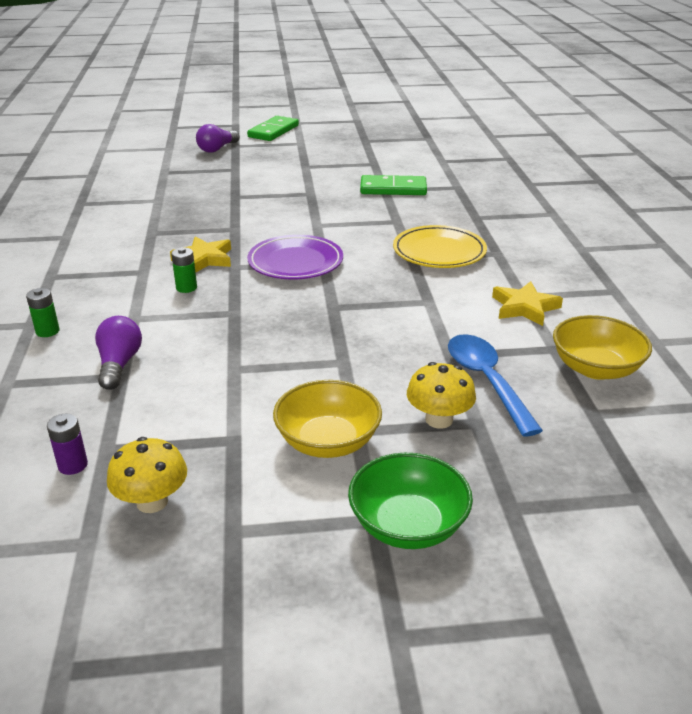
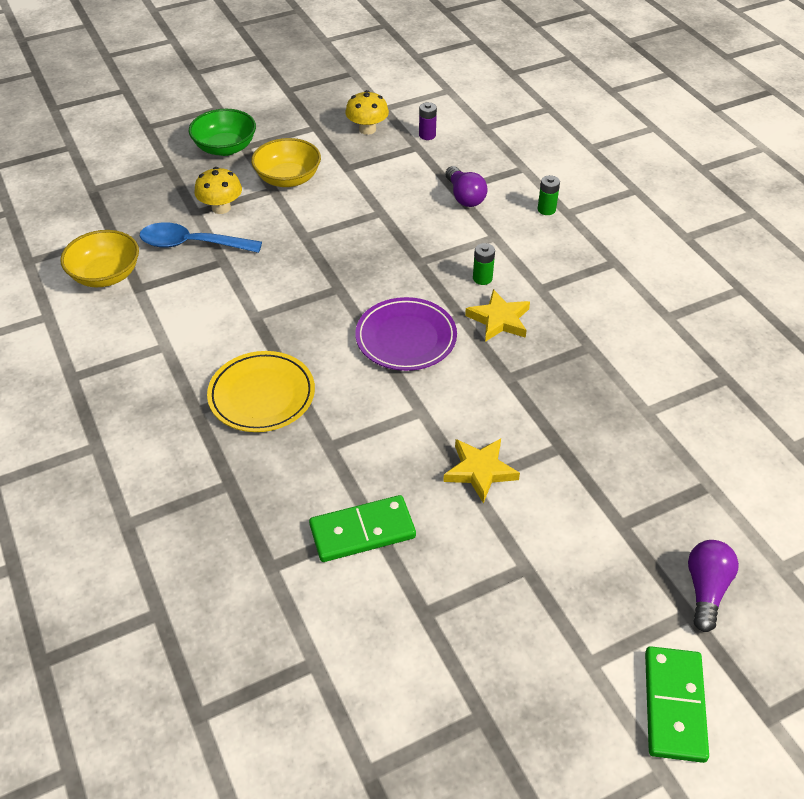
camera: 160 degrees right, 15 degrees up
(486, 381) = (192, 244): blue spoon -> blue spoon turned 135 degrees clockwise
(524, 307) = (163, 330): yellow star -> yellow star (480, 471)

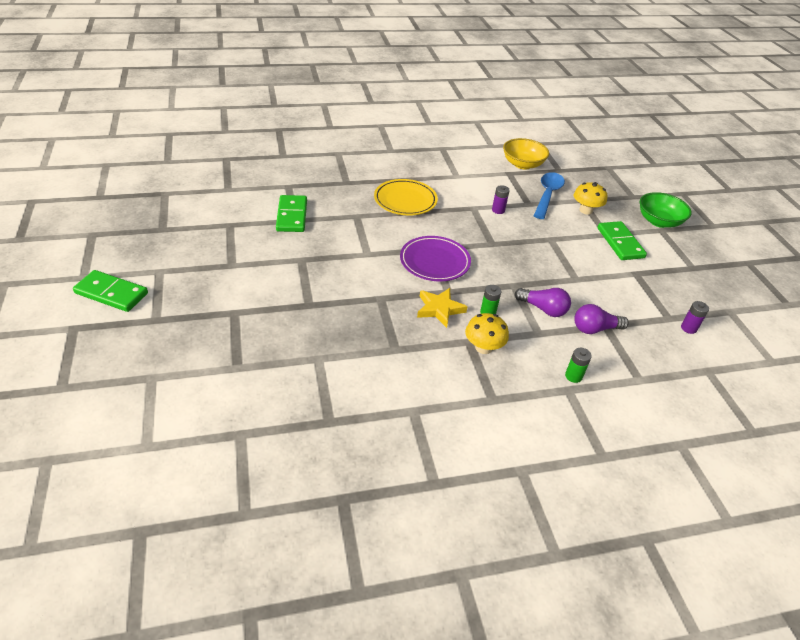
camera: 100 degrees right, 5 degrees down
(252, 290) = (498, 210): none -> purple battery
(288, 179) = (620, 243): yellow bowl -> green domino
(367, 129) = (693, 295): yellow mushroom -> yellow mushroom (483, 347)
(480, 471) = (308, 265): yellow star -> none
(706, 589) = (165, 333): purple light bulb -> purple light bulb (543, 309)

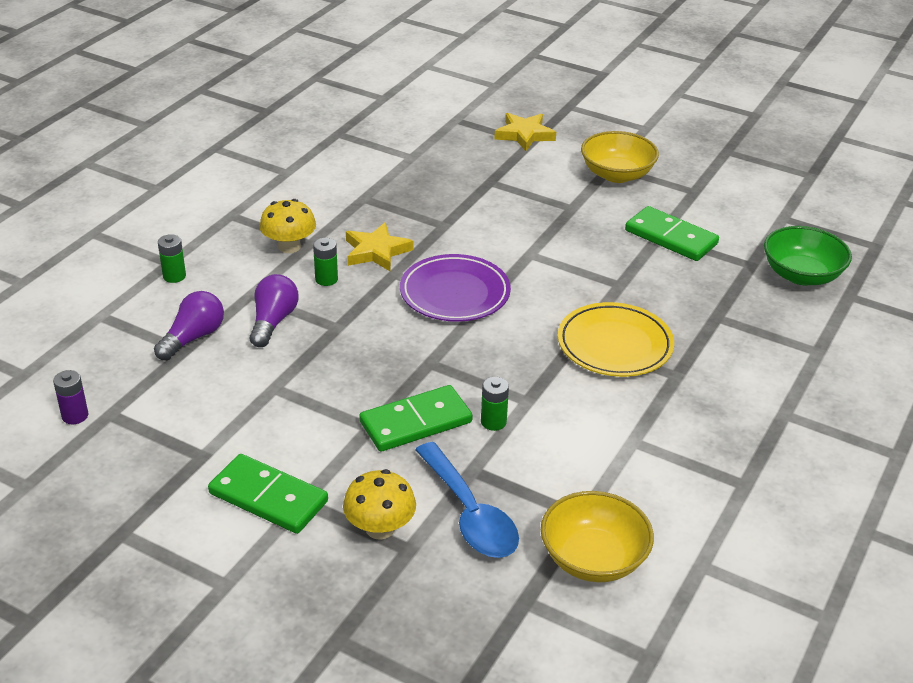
camera: 135 degrees right, 5 degrees down
(111, 293) = (635, 99): green domino -> green domino (416, 422)
(226, 320) = (524, 135): none -> yellow star
(240, 258) = (617, 174): none -> yellow bowl
(498, 210) = (493, 422): purple battery -> green battery
(543, 309) = (273, 321): purple light bulb -> purple light bulb turned 120 degrees clockwise
(659, 221) = (242, 604): green bowl -> green bowl (801, 275)

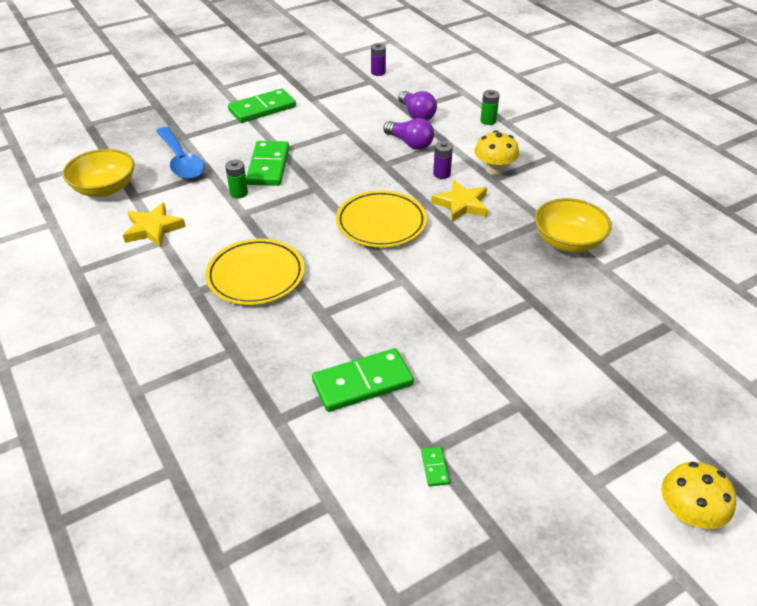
camera: 120 degrees right, 5 degrees up
(326, 279) = (441, 174): green battery -> purple battery
(380, 528) = (205, 132): yellow mushroom -> yellow mushroom (688, 514)
(455, 293) = (381, 223): purple plate -> yellow plate
(470, 514) = (181, 161): blue spoon -> blue spoon turned 120 degrees counterclockwise
(524, 135) = (618, 362): yellow star -> yellow star (153, 229)
(617, 174) = (499, 400): yellow bowl -> yellow bowl (568, 242)
(706, 186) = (435, 467): none -> green domino
(801, 275) = (231, 450): green bowl -> none

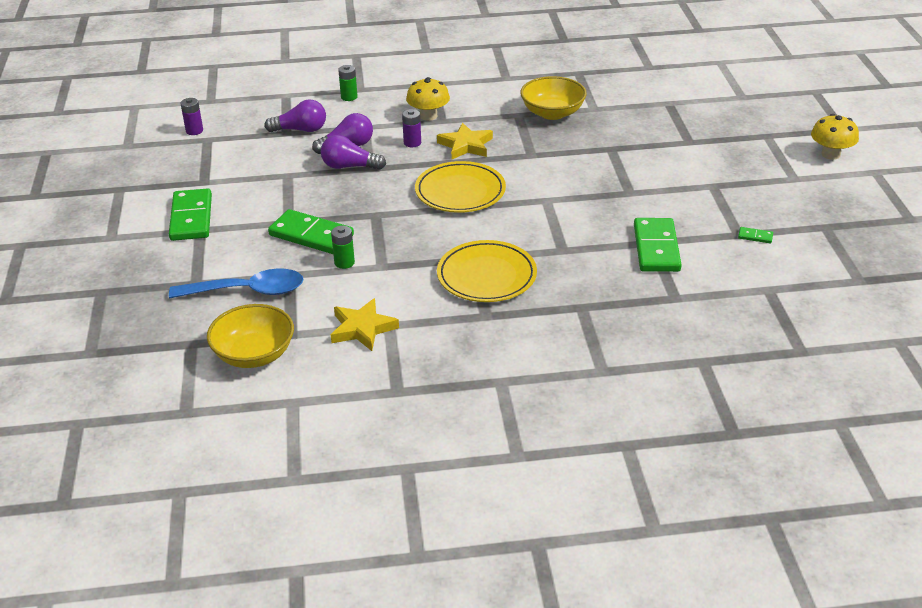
camera: 65 degrees left, 5 degrees down
(379, 154) = (349, 166): none -> purple light bulb

